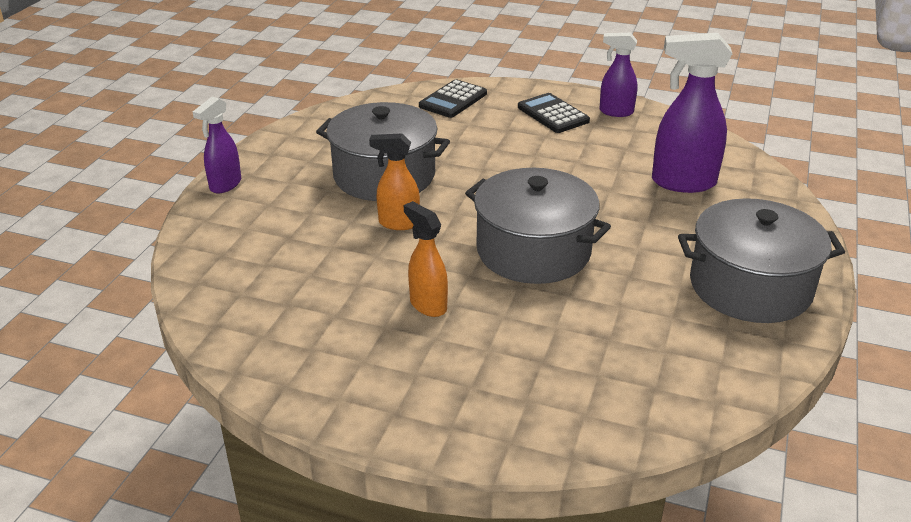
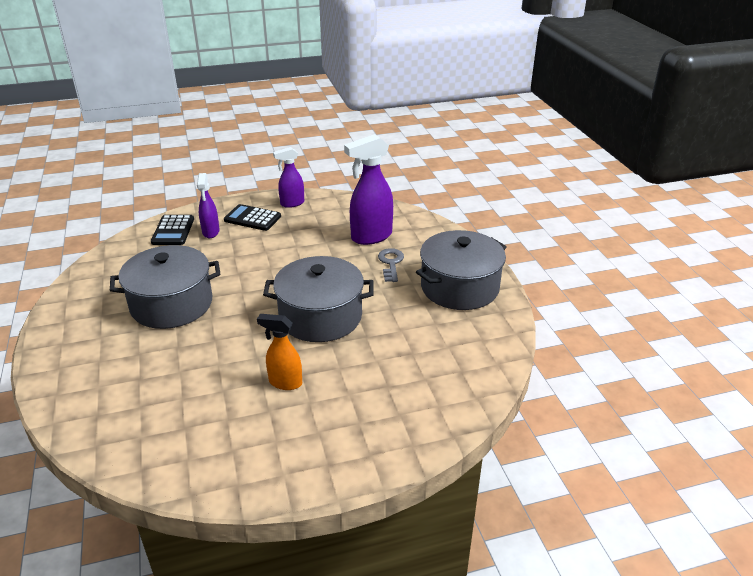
camera: 35 degrees left, 0 degrees up
(225, 185) = (47, 360): purple spray bottle -> purple spray bottle (211, 232)
(398, 223) = (213, 335): orange spray bottle -> none
(680, 223) = (391, 263): none -> grey key

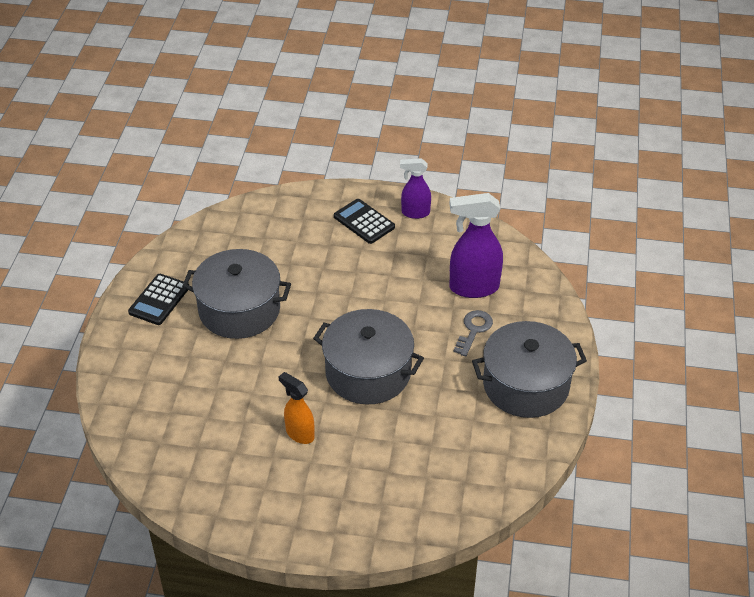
camera: 25 degrees right, 10 degrees up
(173, 231) = (278, 214): black calculator -> black calculator (159, 300)
(211, 232) = (314, 228): purple spray bottle -> none

